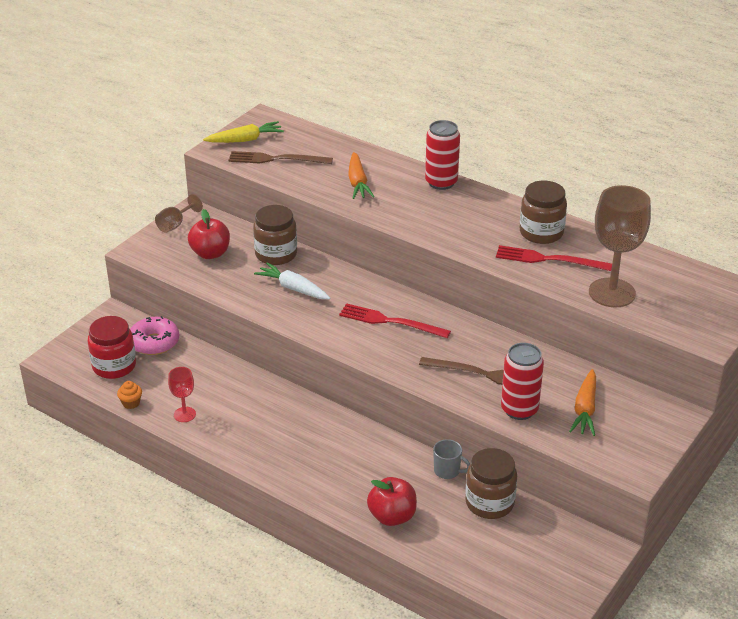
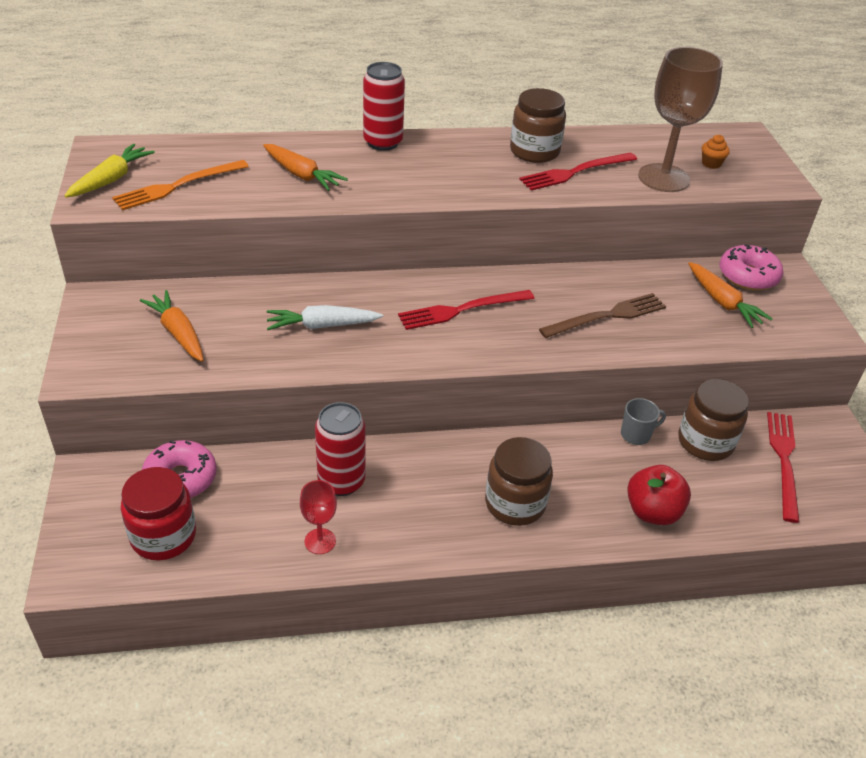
camera: 45 degrees left, 5 degrees up
(131, 403) = (240, 568): orange cupcake -> orange cupcake (711, 164)
(175, 224) = (91, 321): brown goblet -> none
(210, 253) = (178, 333): red apple -> orange carrot
(276, 159) = (177, 186): brown fork -> orange fork
(276, 254) = (255, 299): brown jar -> brown jar (515, 503)
(519, 409) = (679, 332): red can -> red can (341, 481)
(529, 546) = (784, 461): none -> red fork
(636, 404) = (748, 276): none -> pink donut

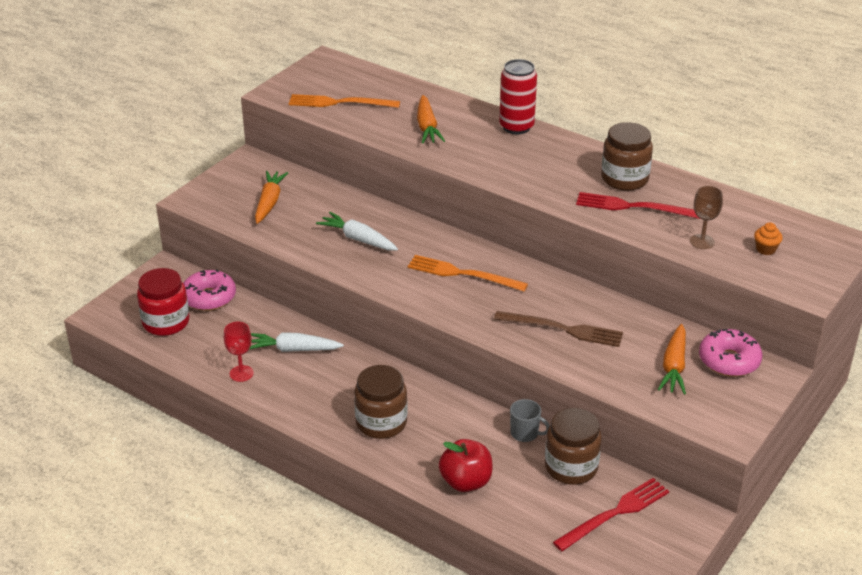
camera: 45 degrees right, 5 degrees down
(111, 180) = (306, 83): yellow carrot -> none
(341, 481) = (293, 349): red can -> white carrot
(462, 310) = (462, 274): red fork -> orange fork
(663, 178) = (702, 242): brown goblet -> brown goblet, size x0.49

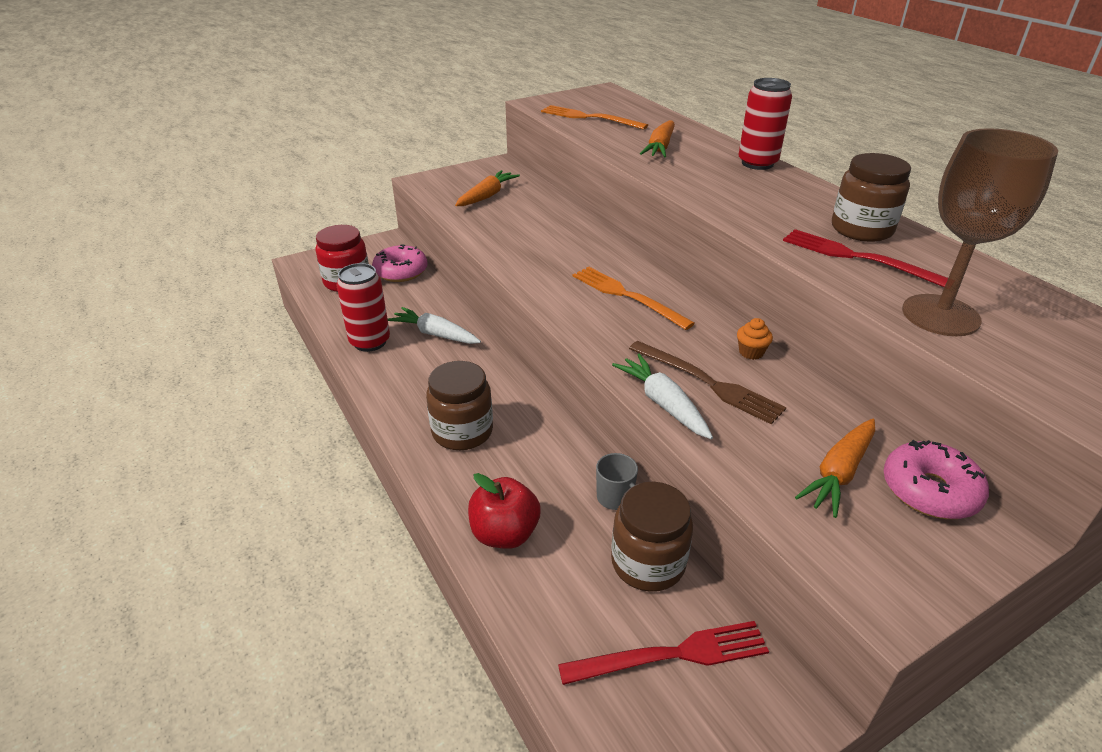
camera: 25 degrees right, 0 degrees up
(241, 373) = (370, 342): red goblet -> red can
(358, 239) = (543, 241): white carrot -> white carrot (663, 404)
(702, 242) = (940, 315): brown goblet -> brown goblet, size x2.04
(765, 249) = (1041, 347): orange cupcake -> orange cupcake (751, 352)

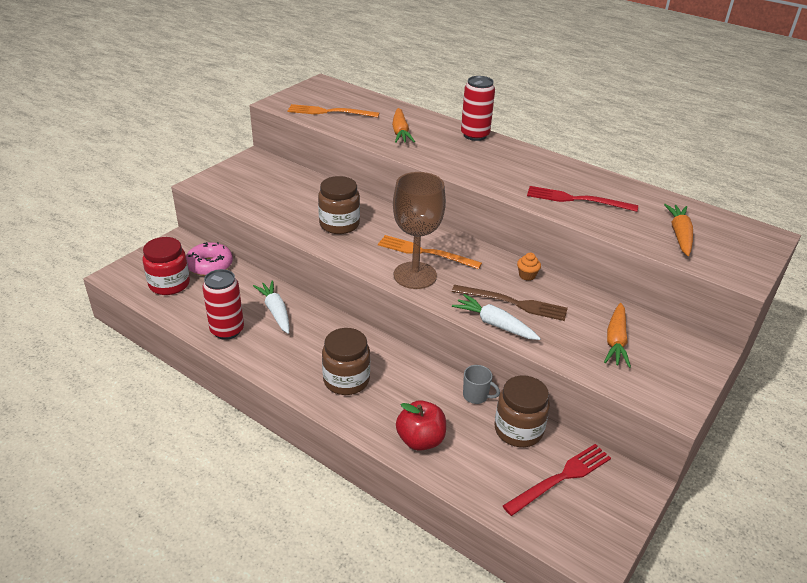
camera: 25 degrees left, 0 degrees up
(435, 334) = (275, 312): white carrot -> white carrot turned 60 degrees clockwise
(486, 196) = (266, 189): orange carrot -> orange carrot (679, 235)
(861, 229) = (568, 178): brown jar -> brown jar (339, 224)
(929, 491) = (665, 338): pink donut -> none
(940, 315) = (640, 230): brown goblet -> brown goblet (415, 275)

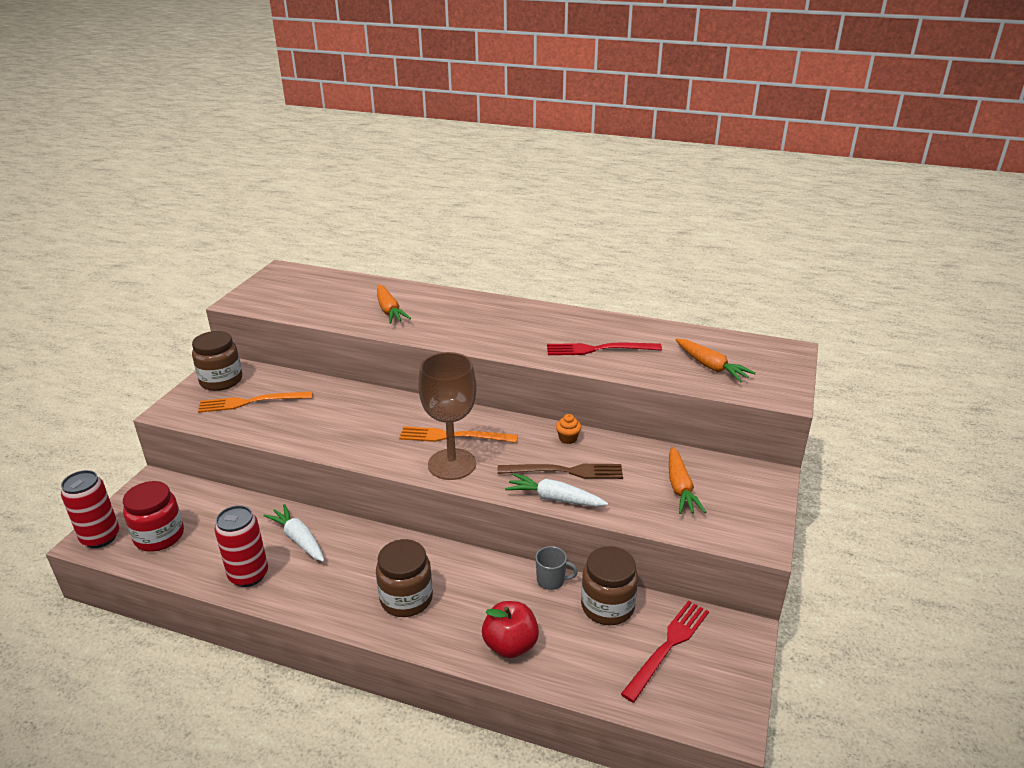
camera: 15 degrees left, 5 degrees down
(210, 265) = (202, 503): pink donut -> none
(329, 112) = (302, 301): orange fork -> orange fork (251, 402)
(339, 224) = (348, 425): brown jar -> brown jar (221, 381)
(475, 135) = (469, 300): red can -> red can (100, 537)
(679, 235) = (710, 366): orange carrot -> orange carrot turned 150 degrees clockwise

